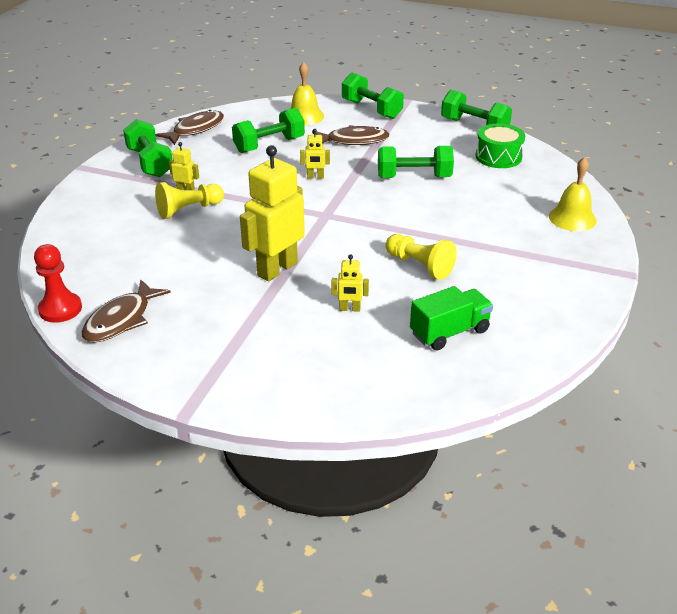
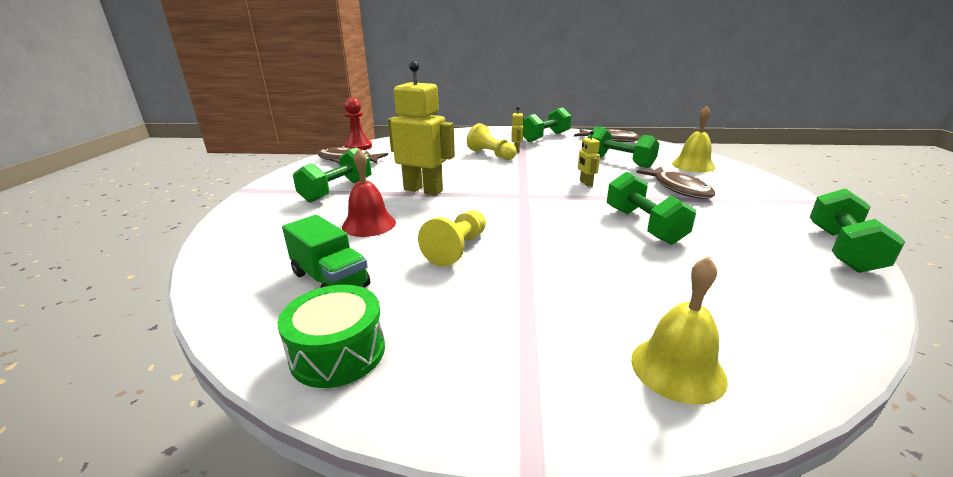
camera: 75 degrees right, 10 degrees down
(350, 309) = (369, 224): yellow robot -> red bell
(371, 109) = (762, 188): green dumbbell -> green dumbbell (337, 191)
(498, 157) = (783, 276): green drum -> green drum (338, 352)

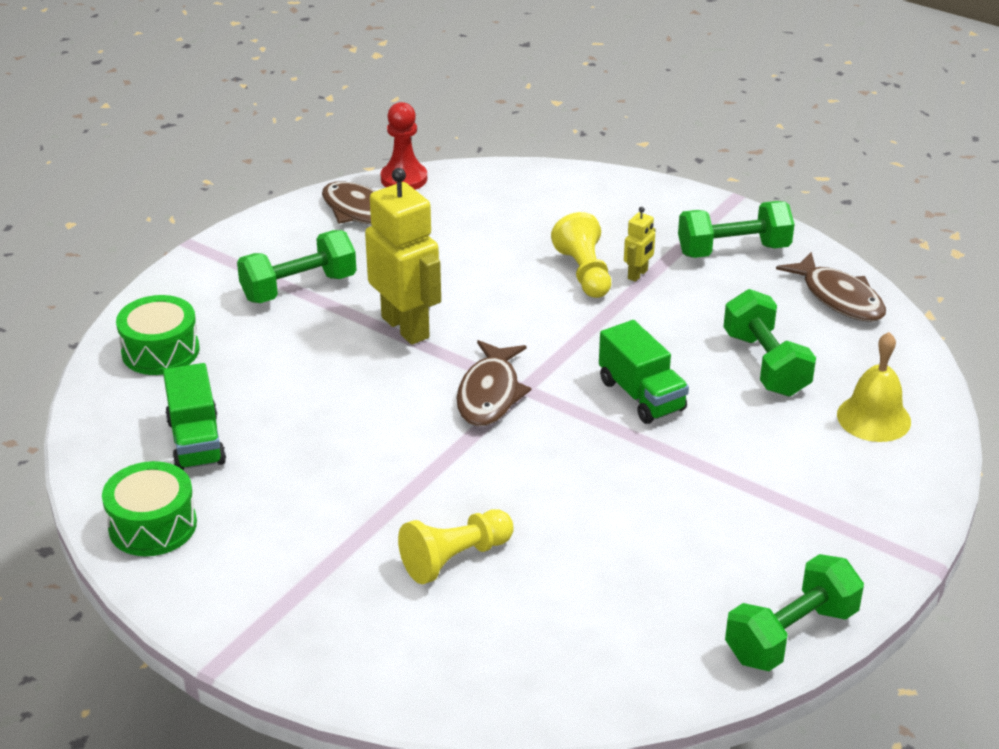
camera: 30 degrees right, 10 degrees up
(257, 239) = (160, 351): none -> green drum
(369, 224) = (290, 371): red bell -> none
(457, 249) = (351, 449): yellow pawn -> yellow pawn (455, 558)
(585, 183) = (641, 395): yellow robot -> green truck
(644, 225) = (606, 502): green dumbbell -> none
(677, 368) = (399, 659): yellow bell -> none
(679, 189) = (761, 459): brown fish -> brown fish (490, 394)

